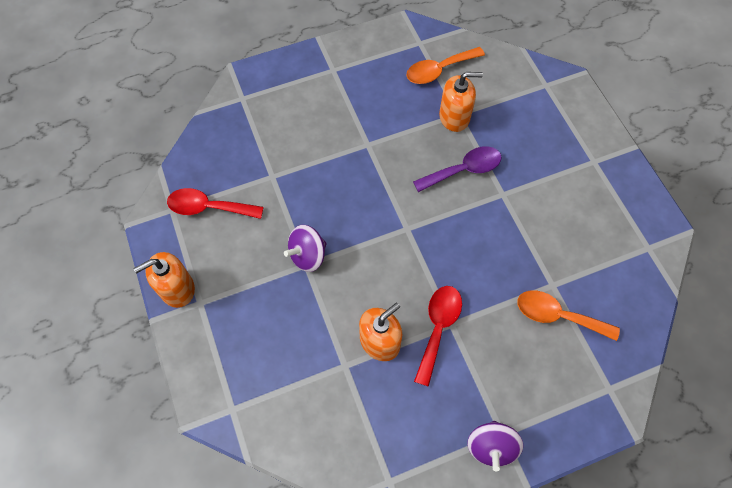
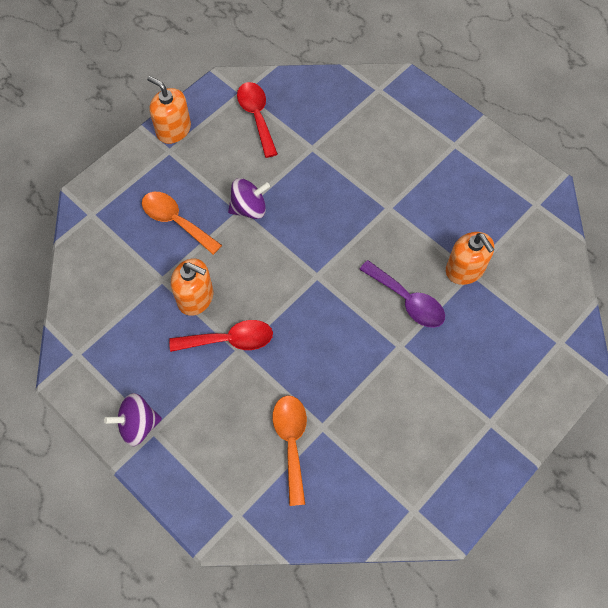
camera: 65 degrees right, 0 degrees up
(308, 256) = (249, 208): purple spinning top -> purple spinning top turned 135 degrees clockwise
(439, 70) = (513, 234): orange spoon -> orange spoon (176, 221)

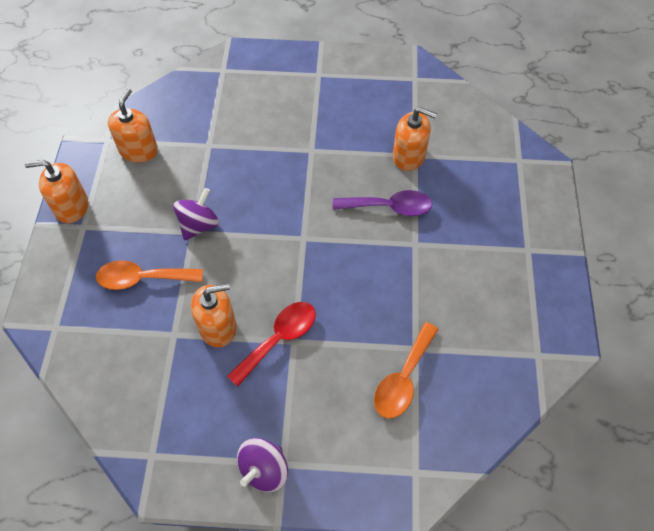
camera: 40 degrees left, 5 degrees down
(256, 116) = (138, 150): red spoon -> orange soap dispenser
(291, 442) = (403, 379): orange spoon -> orange spoon turned 105 degrees counterclockwise

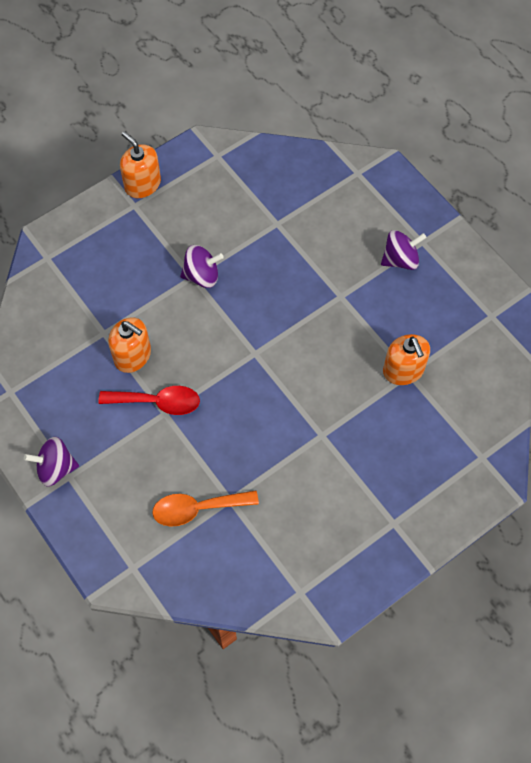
camera: 50 degrees right, 5 degrees up
(138, 150) = (228, 183): orange soap dispenser -> none
(142, 278) = (127, 277): orange spoon -> none
(319, 95) = (400, 259): none -> purple spinning top
(389, 207) = (339, 392): purple spoon -> none

